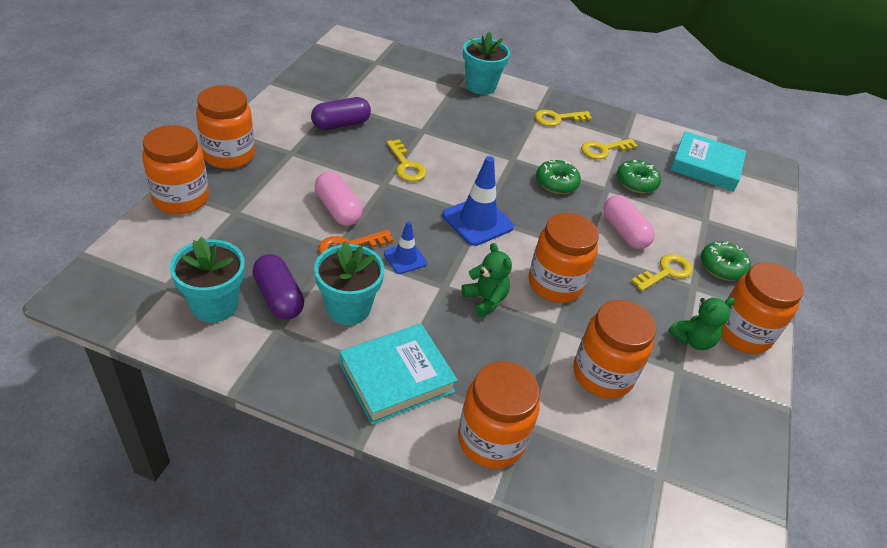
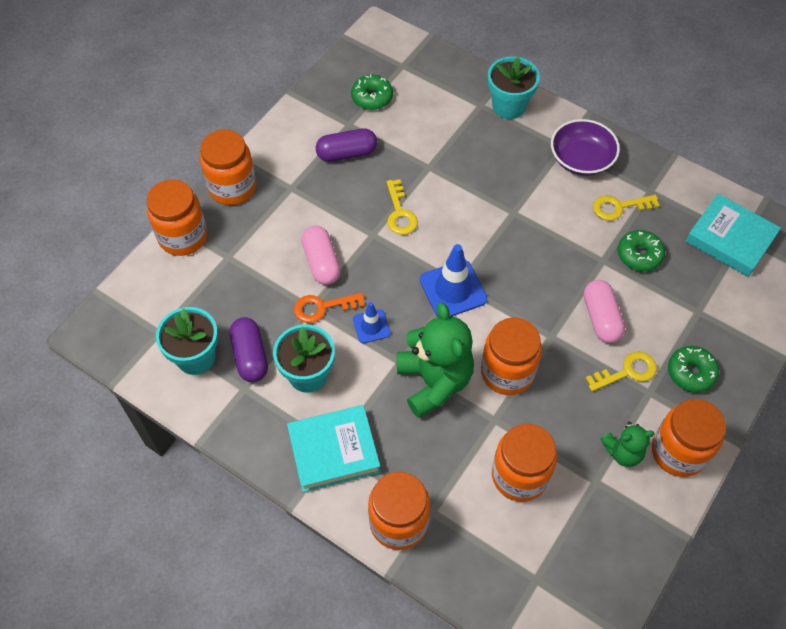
camera: 20 degrees right, 15 degrees up
(485, 300) = (434, 381): green teddy bear -> green teddy bear, size x1.85
(556, 183) = (550, 248): green donut -> green donut (372, 97)
(557, 119) = (581, 159): yellow key -> purple bowl

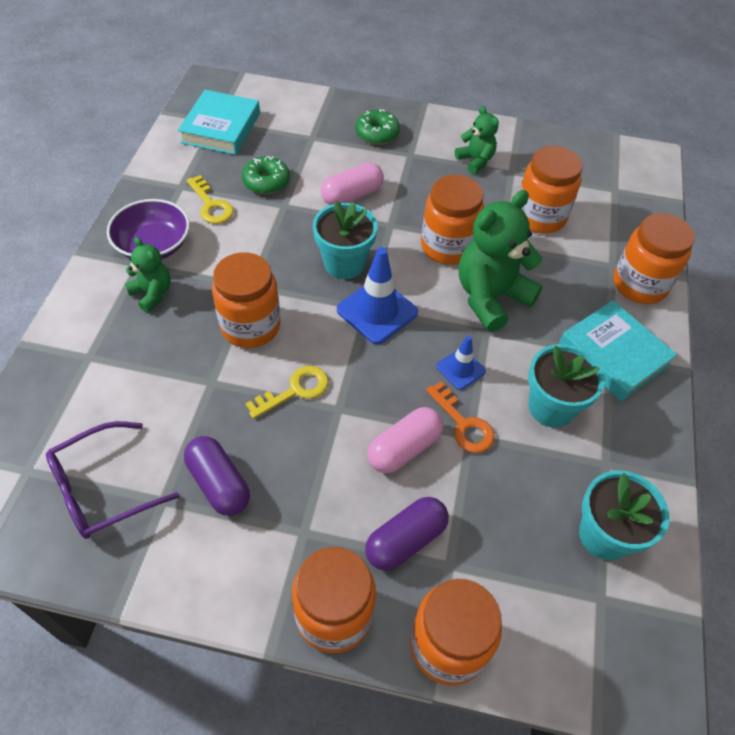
camera: 115 degrees left, 5 degrees down
(250, 356) = (566, 474): purple capsule -> purple capsule (405, 540)
(372, 97) = (102, 488): green donut -> purple glasses
(508, 106) = (84, 327): turquoise flower pot -> turquoise flower pot (344, 263)
(528, 149) = (152, 294): none -> green teddy bear
(627, 371) = (398, 170): yellow key -> none
(678, 452) = (454, 131): orange jar -> orange jar (250, 326)

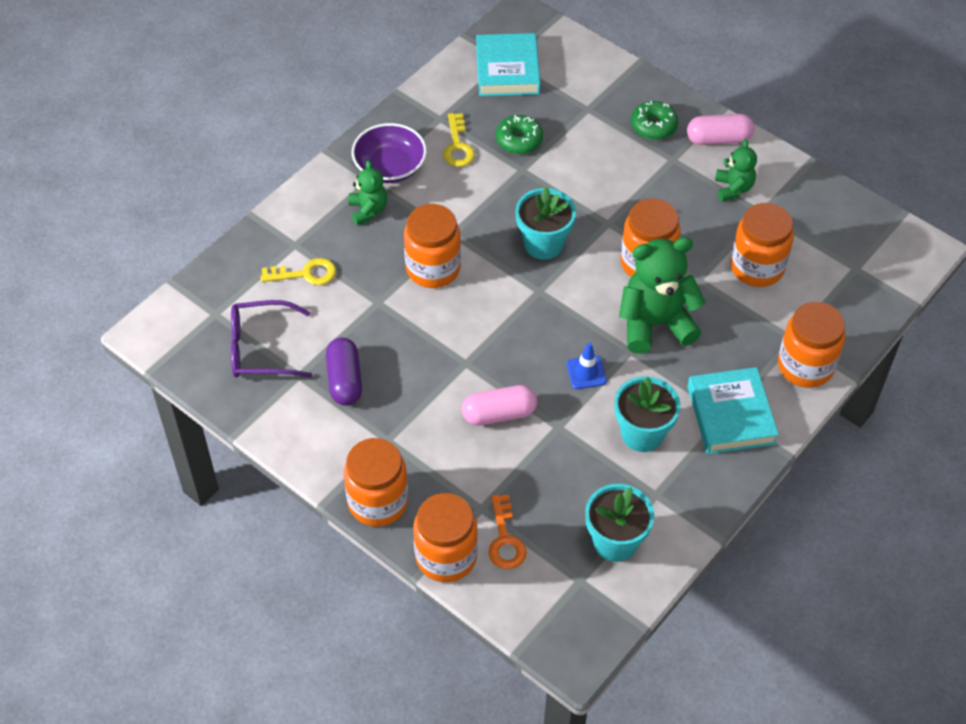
camera: 30 degrees right, 0 degrees up
(221, 128) = (507, 70): turquoise book -> turquoise book turned 45 degrees counterclockwise
(295, 390) = (440, 335): yellow key -> yellow key (305, 274)
(352, 195) = (590, 181): pink capsule -> pink capsule (718, 139)
(377, 311) = (546, 297): blue traffic cone -> none
(405, 540) = (459, 477): purple capsule -> none
(463, 424) = (559, 416): orange key -> orange key (505, 539)

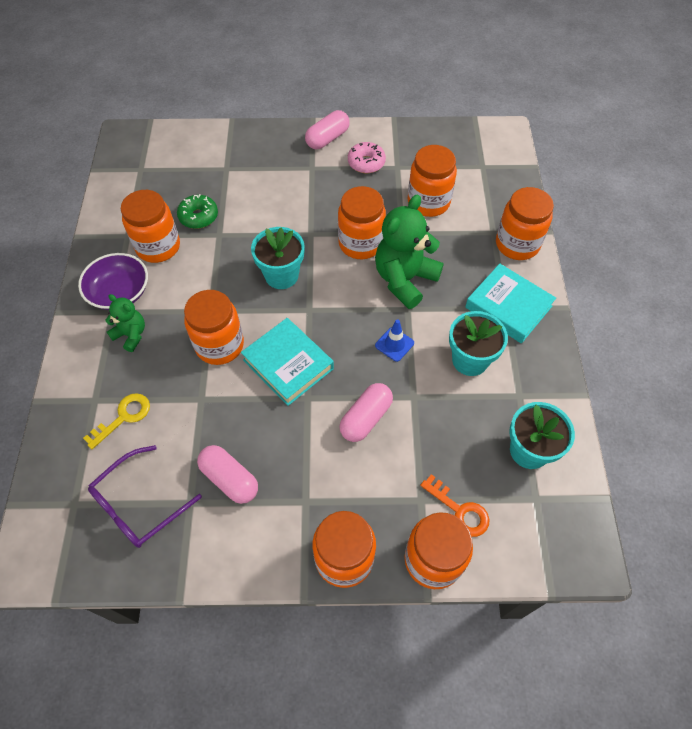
camera: 40 degrees left, 5 degrees up
(344, 380) = (229, 479): purple capsule -> pink capsule
(458, 146) = (158, 247): yellow key -> orange jar
(507, 70) = (147, 175): turquoise book -> turquoise book (288, 364)
(653, 126) = (280, 154): green donut -> none
(733, 188) = (366, 163): green teddy bear -> pink donut

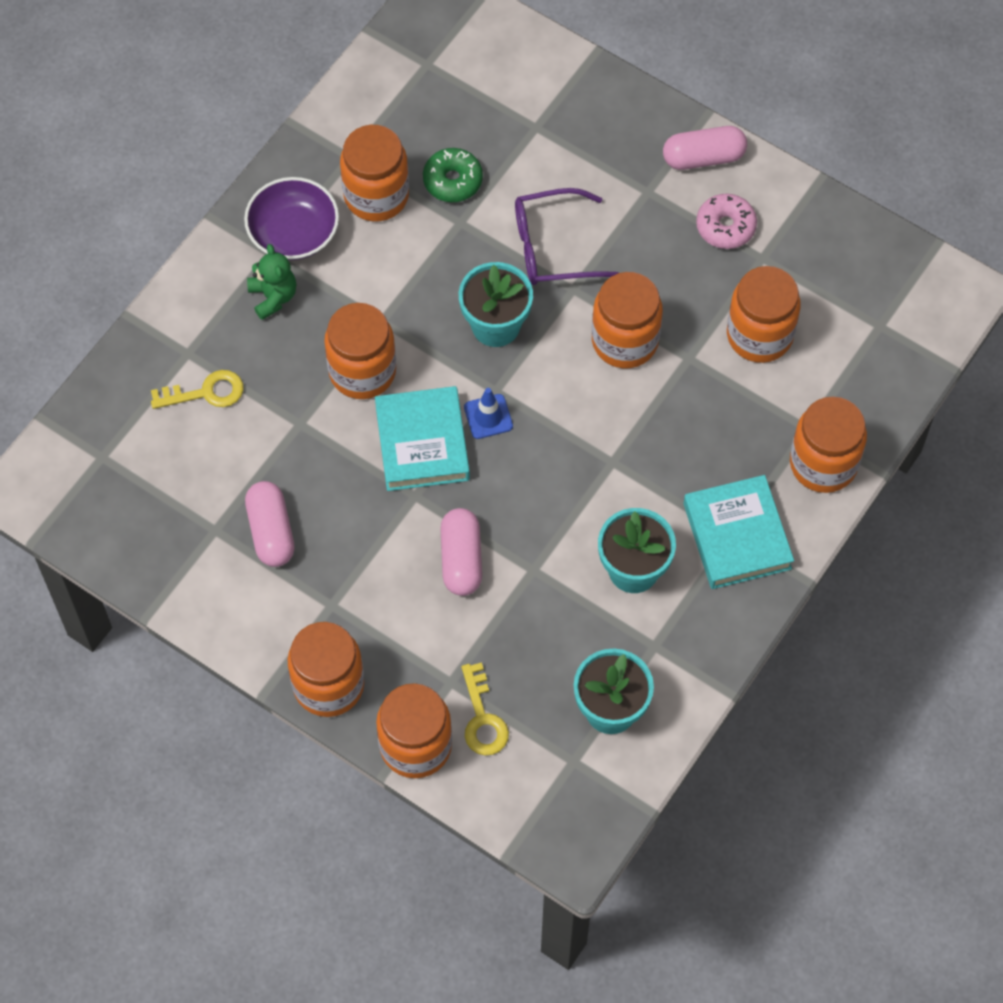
camera: 35 degrees right, 5 degrees up
(139, 504) = (164, 499): purple glasses -> purple glasses (553, 247)
(366, 418) = (461, 559): pink capsule -> pink capsule turned 75 degrees counterclockwise
(394, 344) = (561, 495): blue traffic cone -> blue traffic cone (488, 416)
(404, 279) = (640, 423): green teddy bear -> none
(460, 510) = (483, 718): orange key -> yellow key

